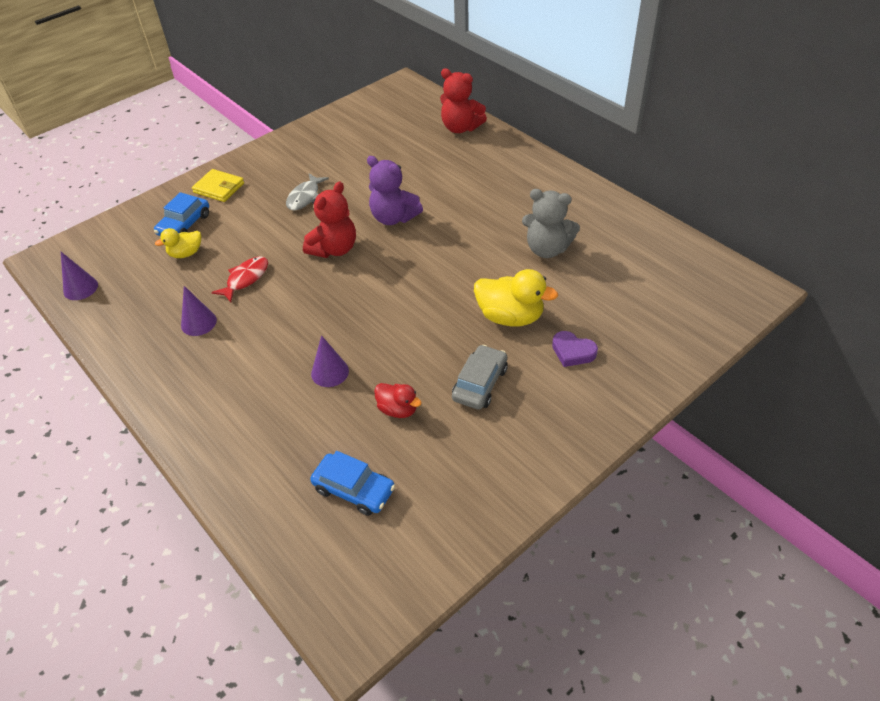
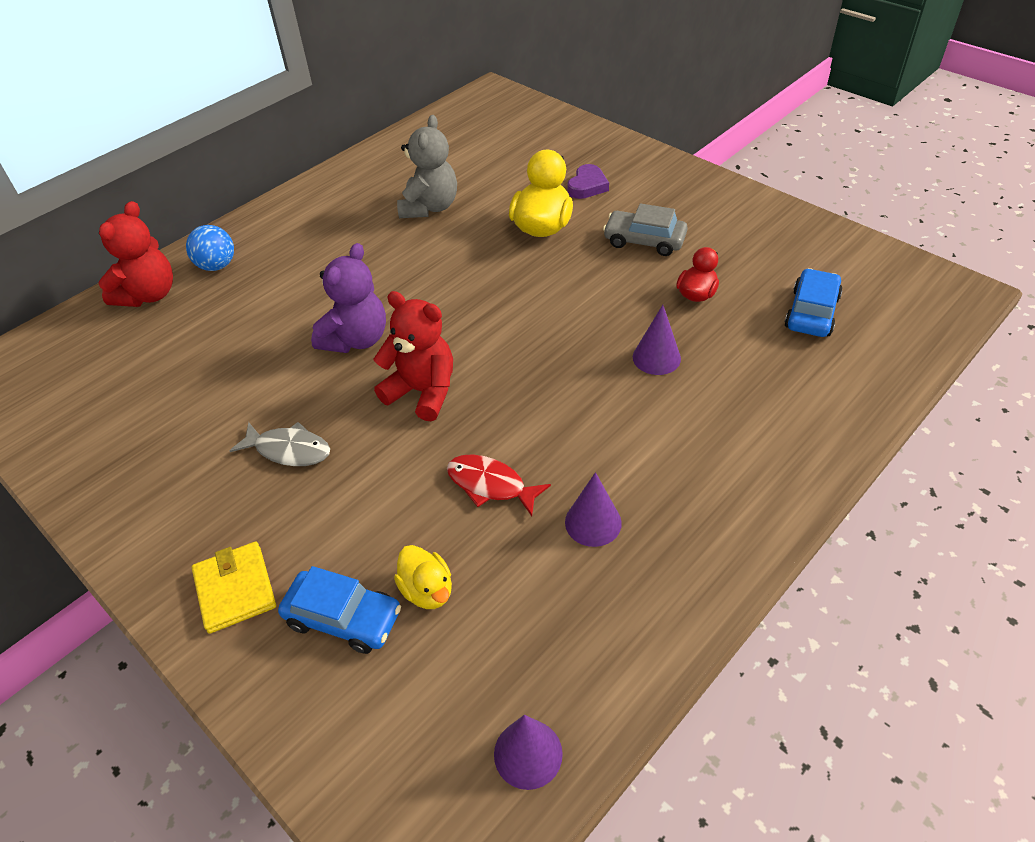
camera: 95 degrees left, 0 degrees up
(219, 188) = (235, 589): yellow wallet -> yellow wallet turned 45 degrees counterclockwise
(486, 151) = (217, 266): none -> blue ball

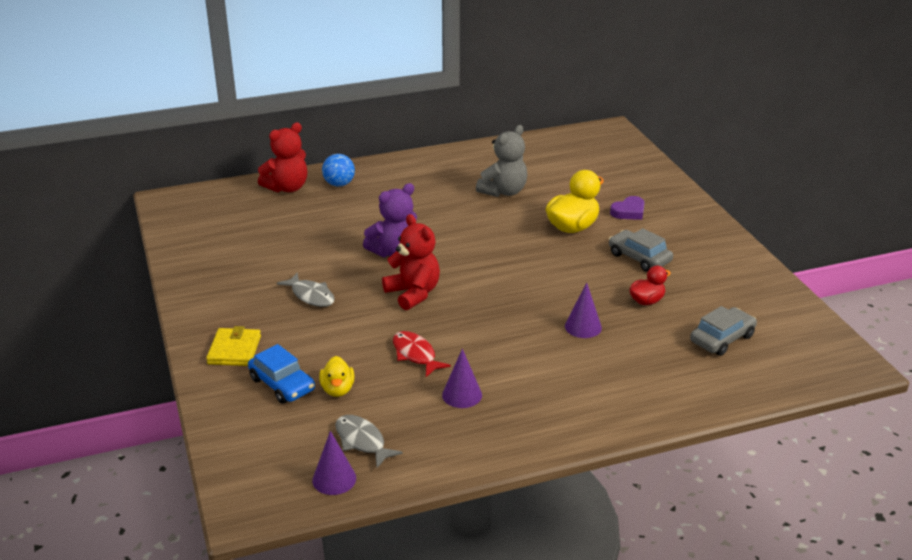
camera: 25 degrees right, 15 degrees down
(520, 664) = (362, 441): none -> grey fish
(811, 312) = (722, 339): blue car -> grey car

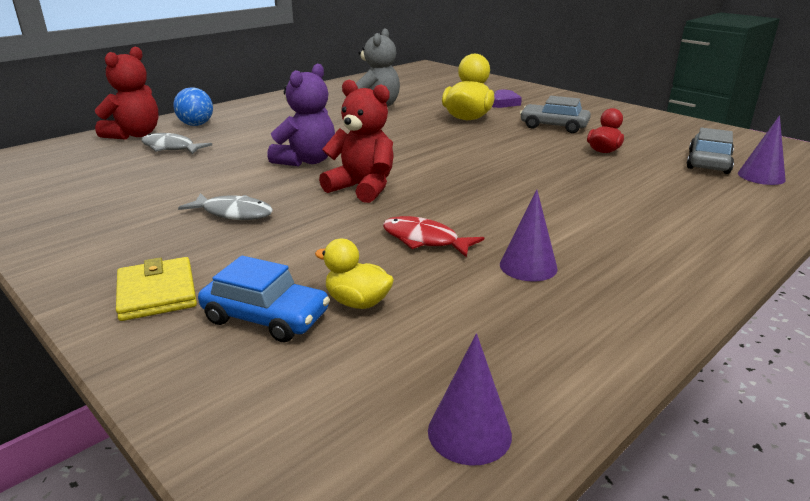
camera: 25 degrees left, 5 degrees down
(337, 390) = (357, 302): yellow duck -> yellow duck turned 150 degrees clockwise
(362, 441) = (458, 359): grey fish -> grey fish (171, 148)
(583, 327) = (574, 179): purple cone -> purple cone (761, 176)

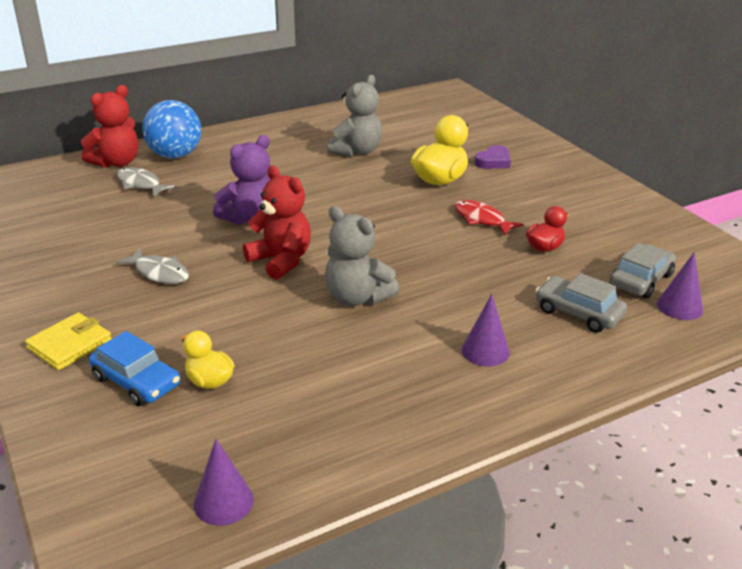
camera: 15 degrees right, 5 degrees up
(157, 293) = (70, 345): yellow wallet -> yellow wallet turned 45 degrees clockwise
(196, 124) = (175, 155): blue ball -> blue ball, size x1.58
(424, 240) = (298, 329): red fish -> red fish (481, 219)
(464, 207) = (357, 298): none -> grey teddy bear
(528, 266) = (366, 372): purple cone -> purple cone (485, 351)
(553, 126) = (520, 205): grey car -> grey car (578, 313)

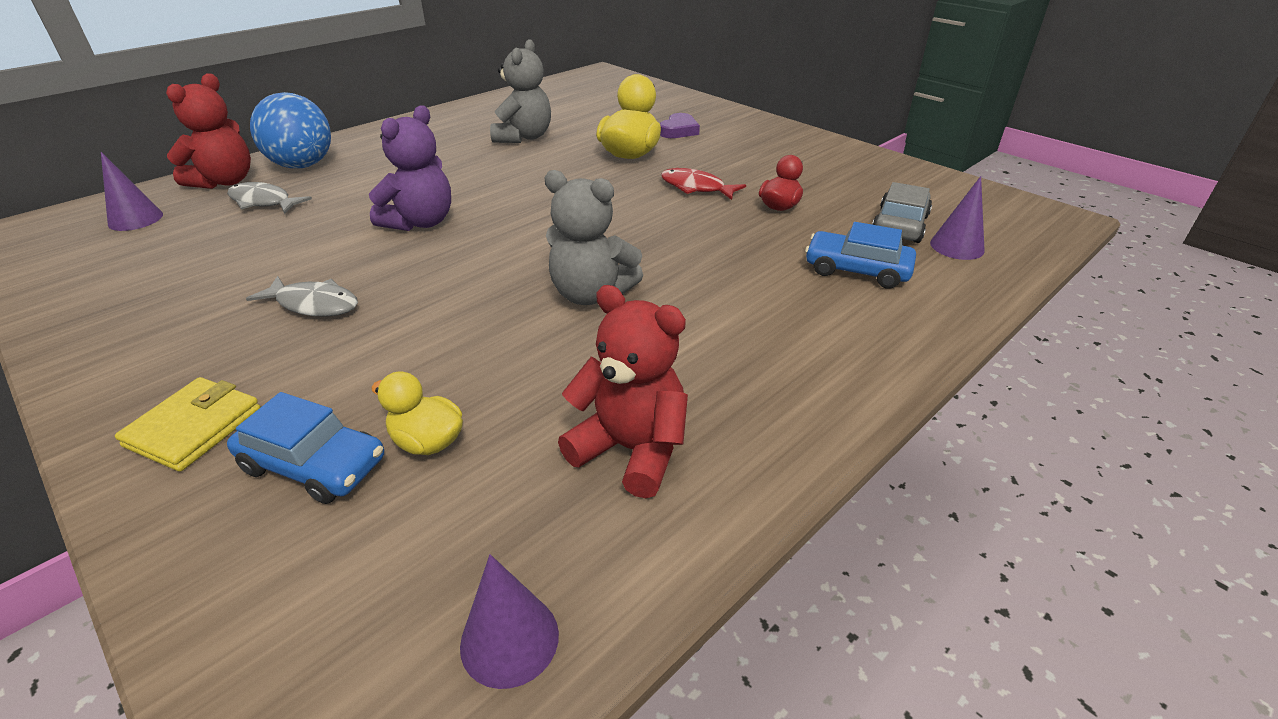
camera: 15 degrees left, 5 degrees up
(281, 261) = (477, 265): red teddy bear -> red teddy bear (631, 450)
(485, 351) = (778, 332): purple cone -> purple cone (135, 219)
(578, 313) = (856, 270): grey car -> blue car

